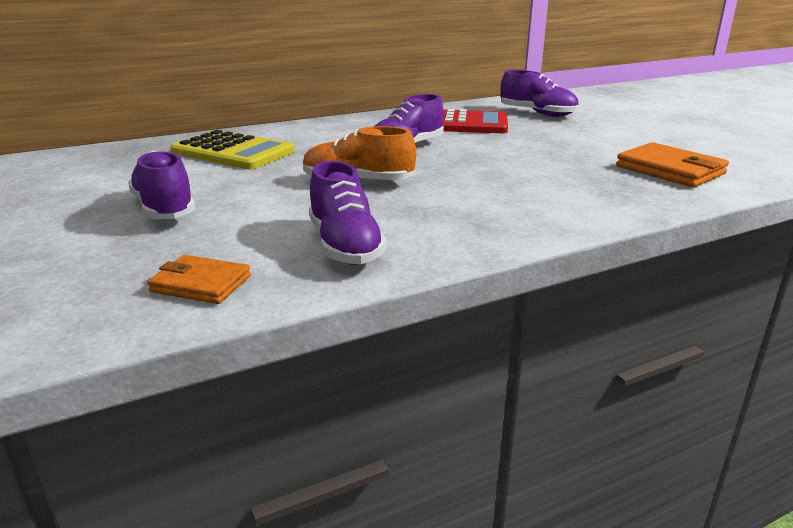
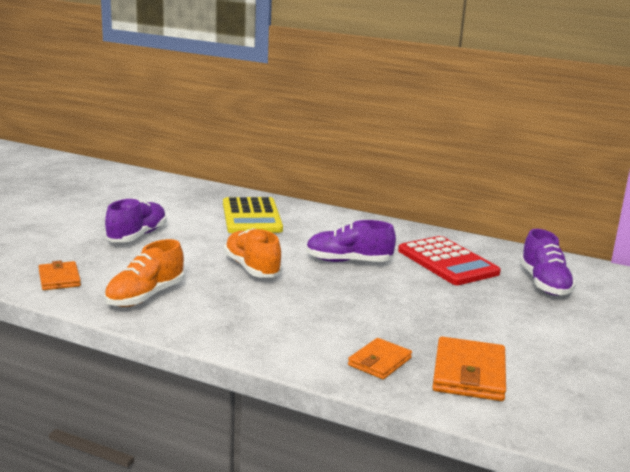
camera: 50 degrees right, 5 degrees down
(345, 246) = (145, 296): purple shoe -> orange shoe
(623, 190) = (379, 362): none -> orange wallet

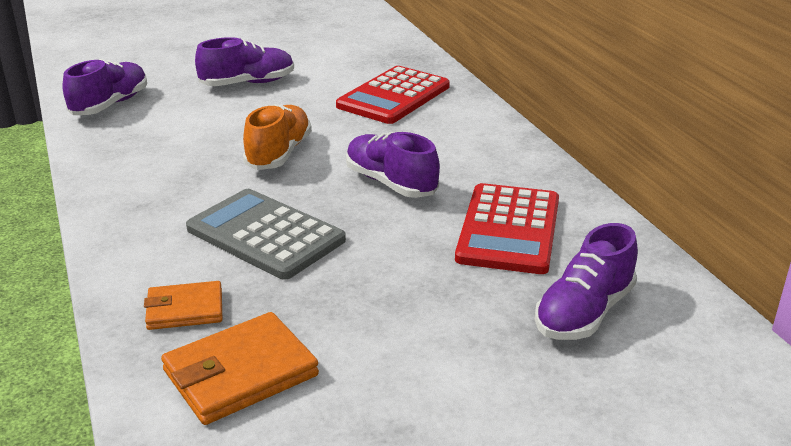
camera: 45 degrees right, 10 degrees up
(59, 279) = (110, 105): orange wallet -> purple shoe
(145, 296) = (136, 147): orange shoe -> none
(251, 217) = (393, 96): yellow calculator -> red calculator
(339, 310) = (265, 235): none -> grey calculator

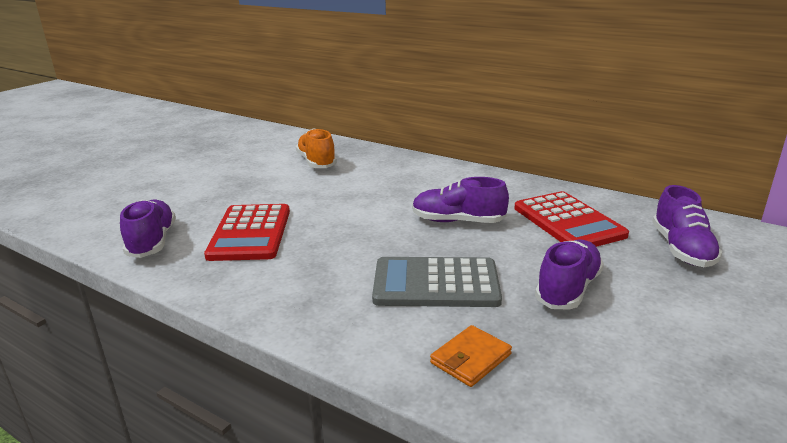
camera: 35 degrees left, 5 degrees down
(240, 373) = (583, 381): orange wallet -> none
(248, 83) = (249, 193): purple shoe -> purple shoe (568, 289)
(279, 154) = (352, 230): orange shoe -> orange shoe (317, 162)
(393, 96) = (369, 172): red calculator -> red calculator (250, 233)

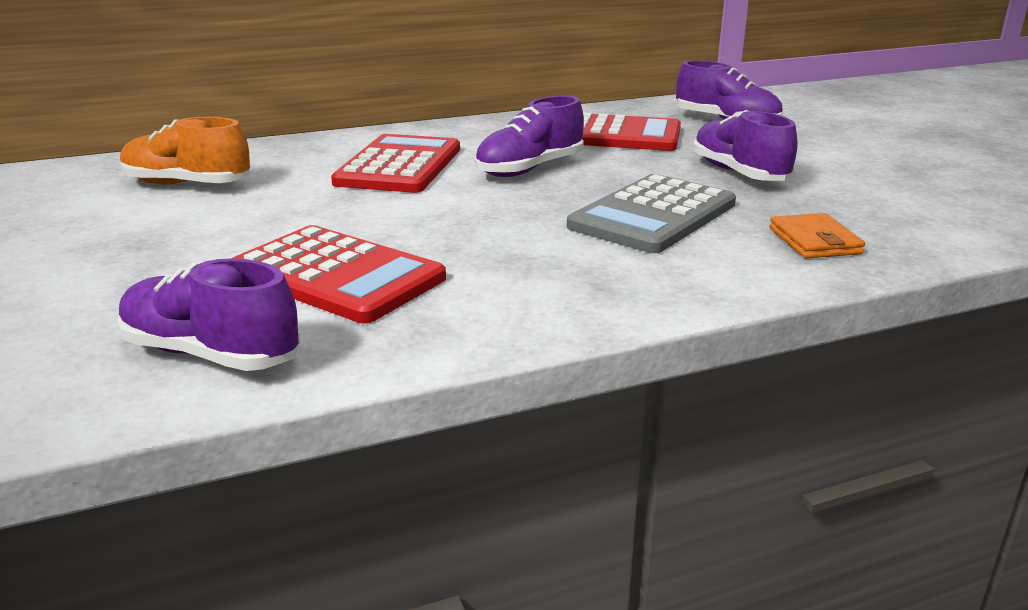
camera: 55 degrees left, 0 degrees up
(408, 189) = (399, 166): none -> red calculator

